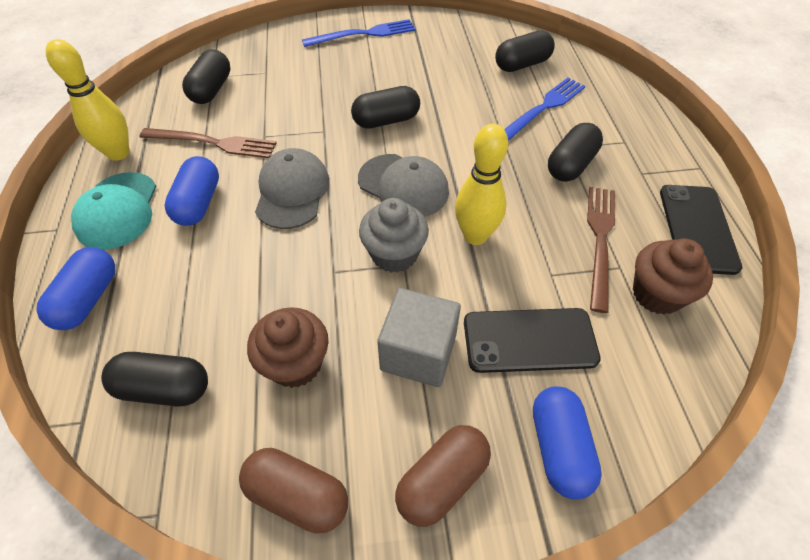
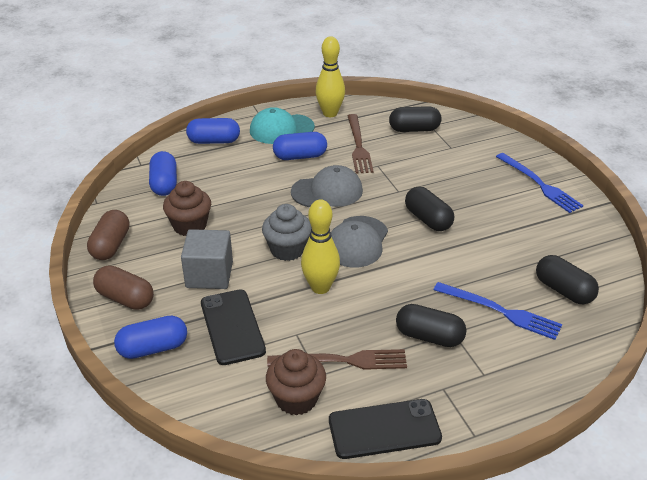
camera: 75 degrees right, 15 degrees down
(164, 388) = (164, 184): black capsule -> blue capsule

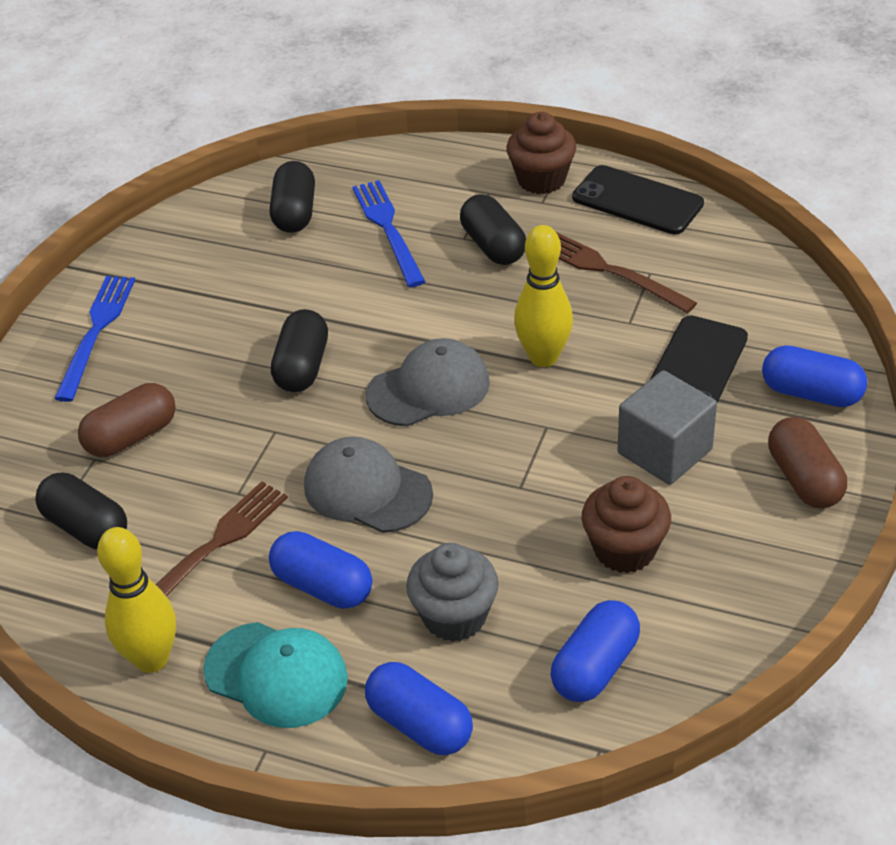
camera: 135 degrees left, 5 degrees up
(111, 245) = (770, 583): brown capsule -> brown capsule (131, 436)
(287, 249) = (527, 429): grey cupcake -> grey cupcake (454, 616)
(296, 399) = (694, 263): brown cupcake -> brown cupcake (541, 179)

